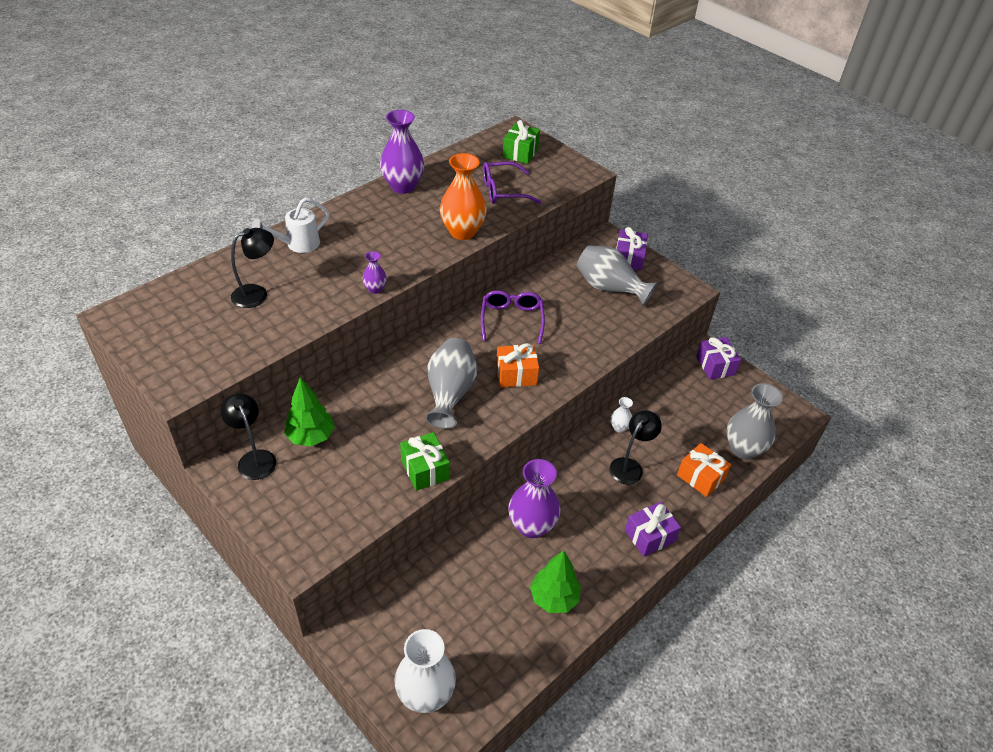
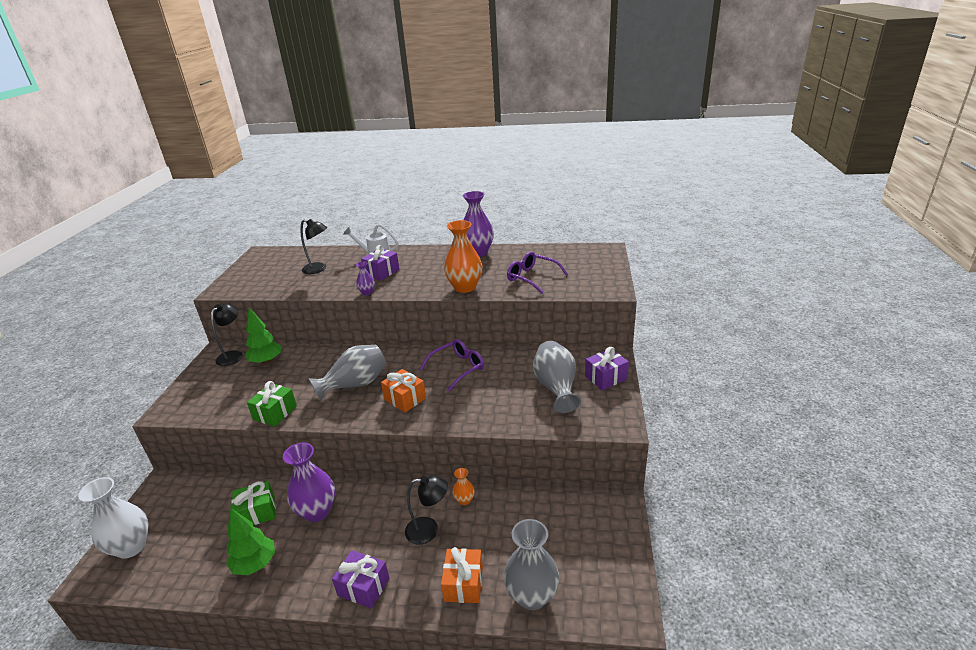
camera: 55 degrees right, 15 degrees down
(520, 153) = (585, 262): green gift -> green gift (257, 512)
(619, 427) = (464, 500): white vase -> orange vase
(715, 366) = (611, 517): purple gift -> purple gift (381, 272)

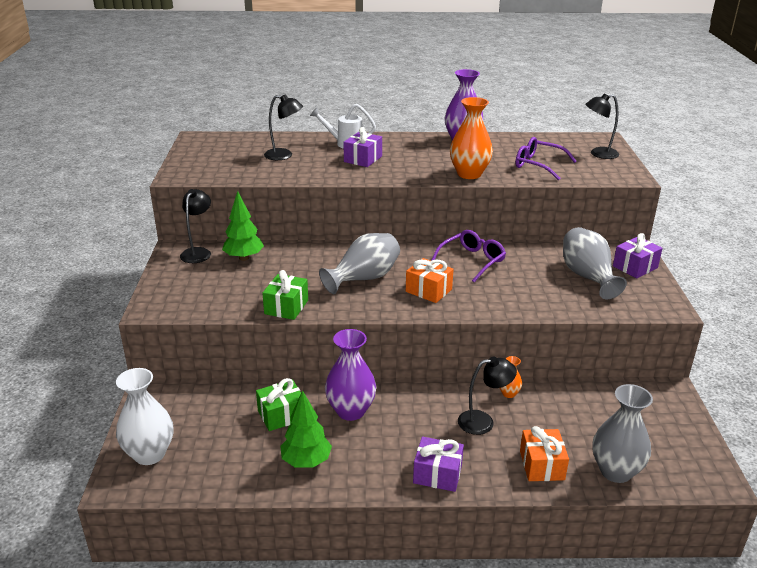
camera: 10 degrees left, 0 degrees up
(367, 292) = (359, 179): purple vase -> none
(593, 265) = (598, 154): none -> black lamp

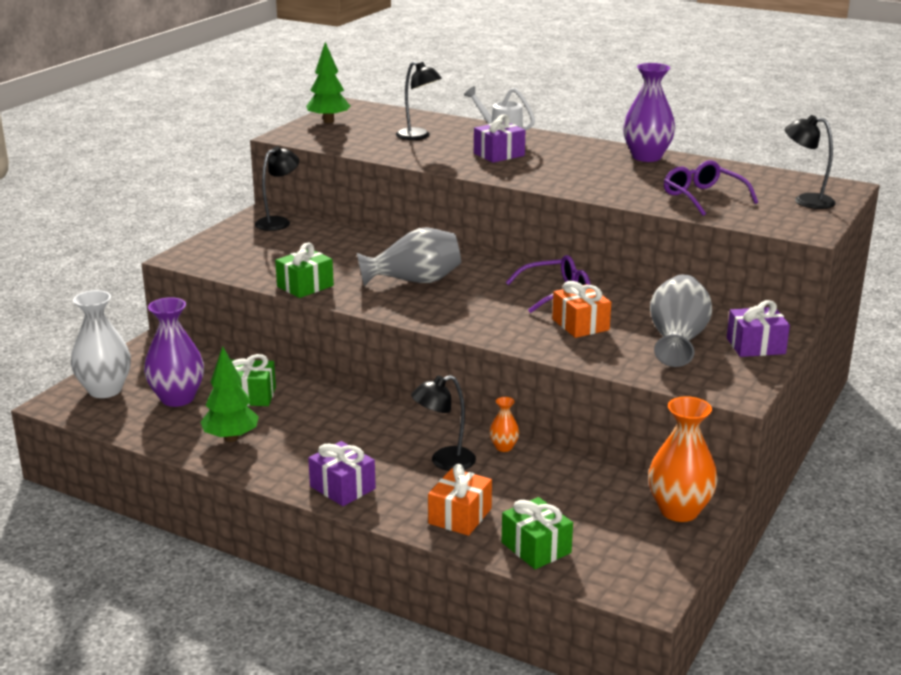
camera: 30 degrees right, 5 degrees down
(244, 258) = (316, 236): green tree -> green tree (328, 121)
(350, 411) = (319, 412): purple vase -> purple vase (177, 398)
(428, 290) = (469, 308): orange gift -> orange gift (580, 325)
(469, 174) = (600, 190): orange vase -> orange vase (679, 511)
(483, 421) = (444, 462): black lamp -> black lamp turned 135 degrees clockwise
(615, 471) = (536, 548): grey vase -> green gift

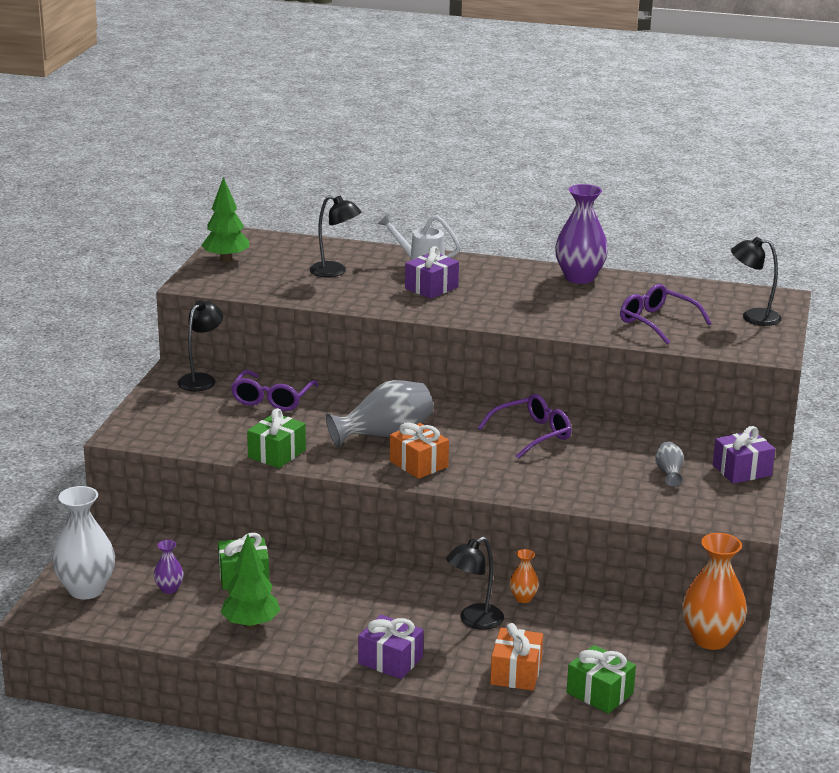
camera: 15 degrees left, 0 degrees up
(177, 398) = (169, 589): purple vase -> purple vase, size x0.48
(330, 243) = (272, 399): none -> purple glasses
(580, 325) = (571, 466): orange gift -> orange gift (418, 464)
(677, 340) = (669, 473): grey vase -> grey vase, size x0.48

